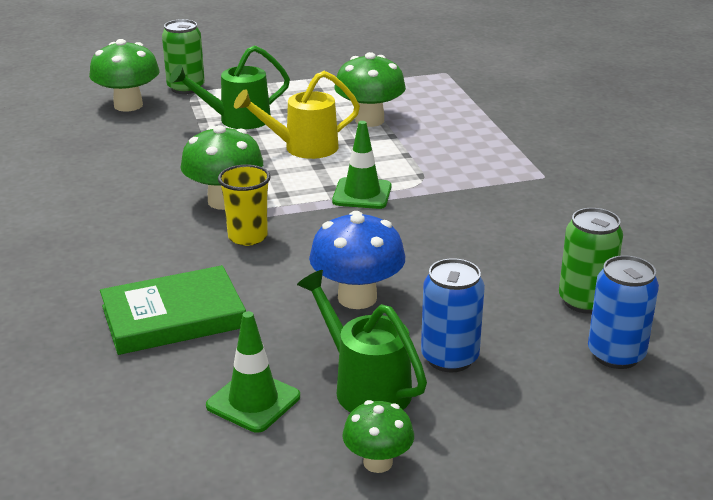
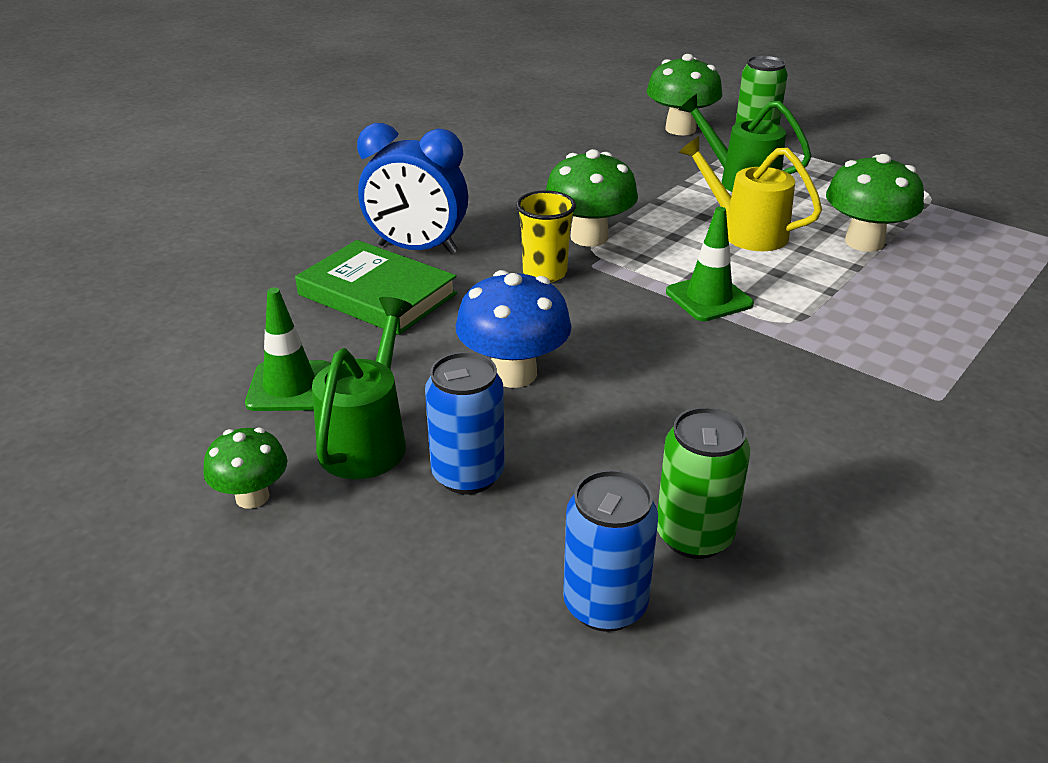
camera: 55 degrees right, 5 degrees up
(131, 275) = (417, 249): none -> blue clock

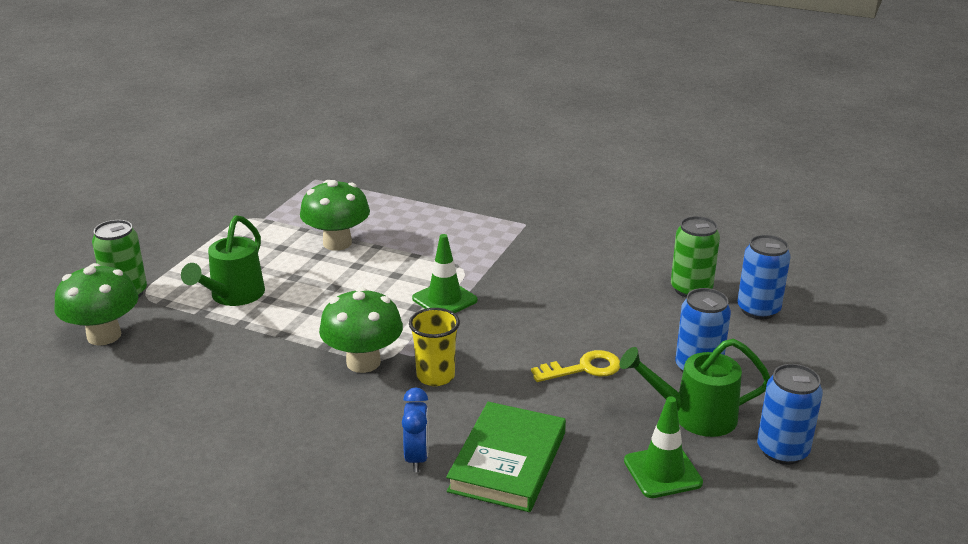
camera: 105 degrees left, 5 degrees down
(252, 497) = (782, 450): green mushroom -> blue can
(417, 249) = (417, 457): blue clock -> blue clock, size x0.57
(513, 373) = (584, 368): blue mushroom -> yellow key
(745, 232) = (333, 290): yellow watering can -> none

